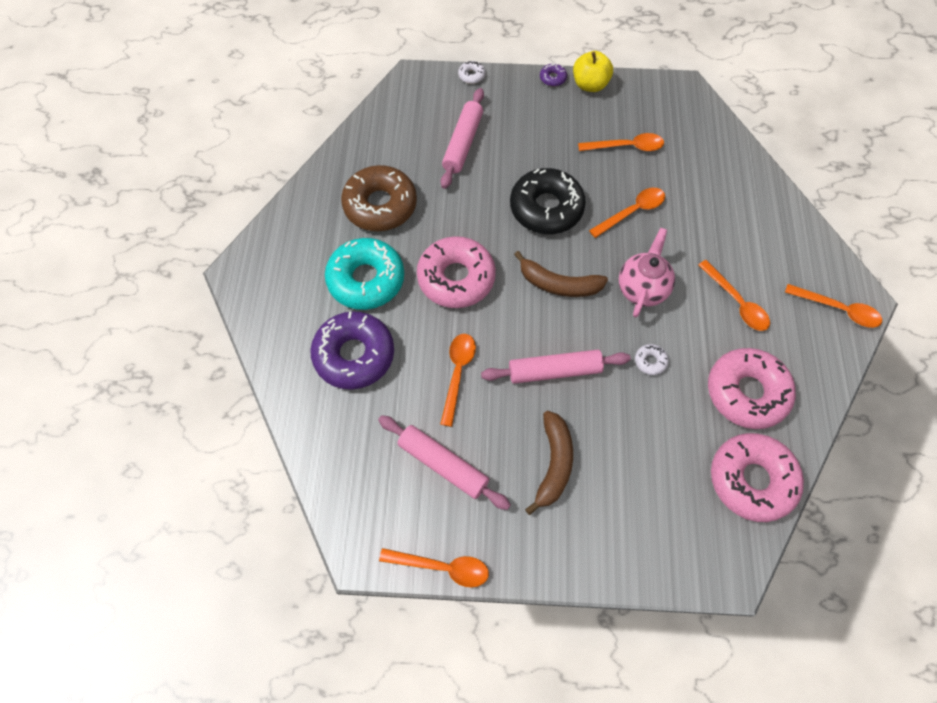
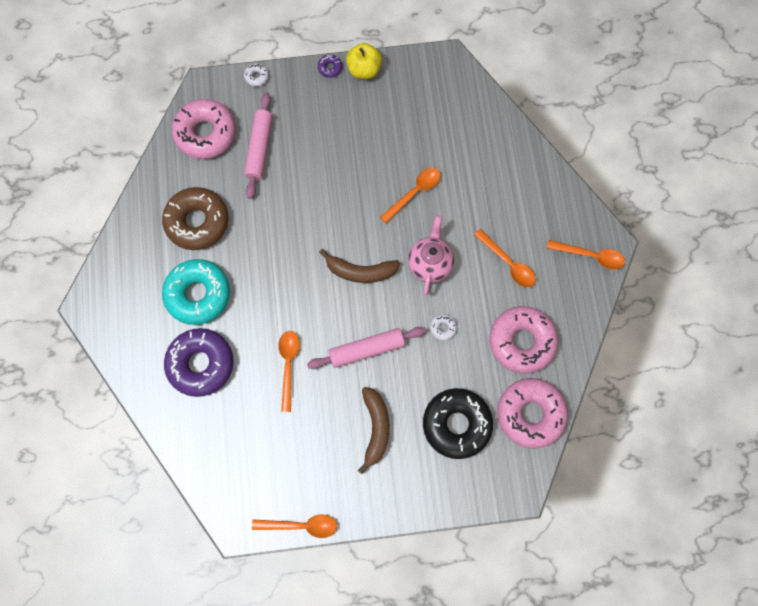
camera: 10 degrees left, 10 degrees up
(443, 465) = (289, 444): pink rolling pin -> none
(456, 278) = (274, 280): pink donut -> pink donut (205, 133)
(546, 208) = (341, 201): black donut -> black donut (456, 424)
(626, 147) = (403, 129): orange spoon -> none

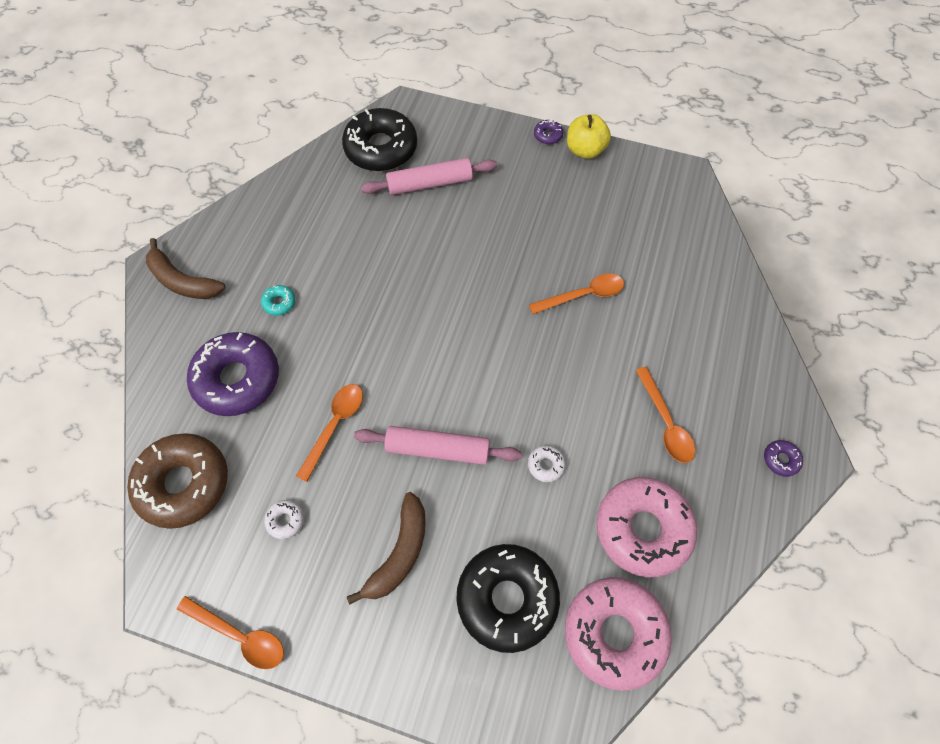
camera: 25 degrees right, 10 degrees down
(197, 222) = (322, 229): brown donut -> brown donut (184, 483)
(198, 294) = (279, 303): turquoise donut -> turquoise donut, size x0.40
(205, 133) = (381, 148): pink donut -> black donut
(257, 77) = (464, 116): white donut -> white donut (285, 520)
(259, 148) = (430, 183): pink rolling pin -> pink rolling pin turned 45 degrees clockwise
(360, 271) = (476, 355): brown banana -> brown banana (182, 281)
(430, 264) = (564, 382): pink teapot -> none
(590, 256) = (780, 459): orange spoon -> purple donut

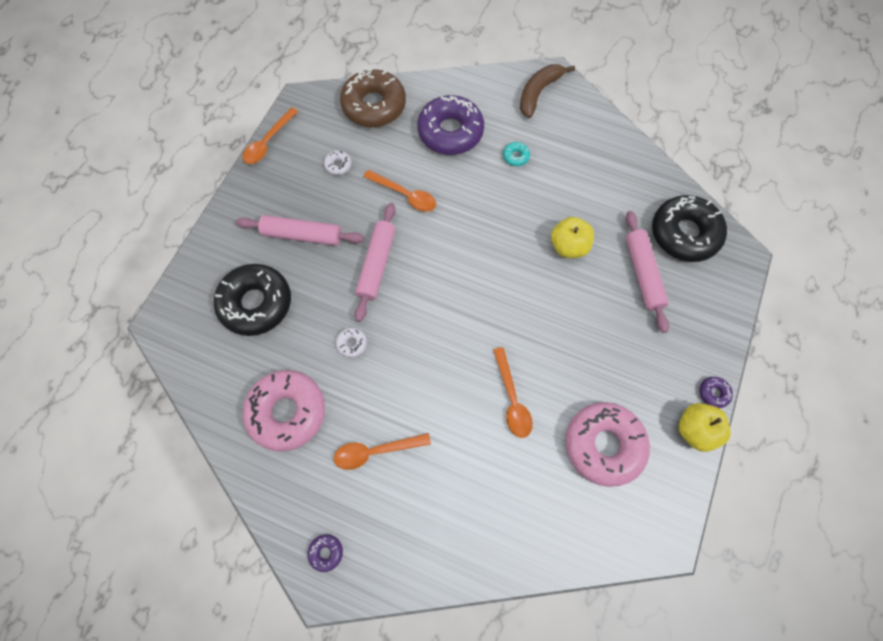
camera: 95 degrees right, 5 degrees up
(399, 553) = (302, 235): brown banana -> pink rolling pin
(401, 248) = (568, 246): none -> yellow apple
(614, 633) = (216, 376): pink donut -> pink donut (603, 445)

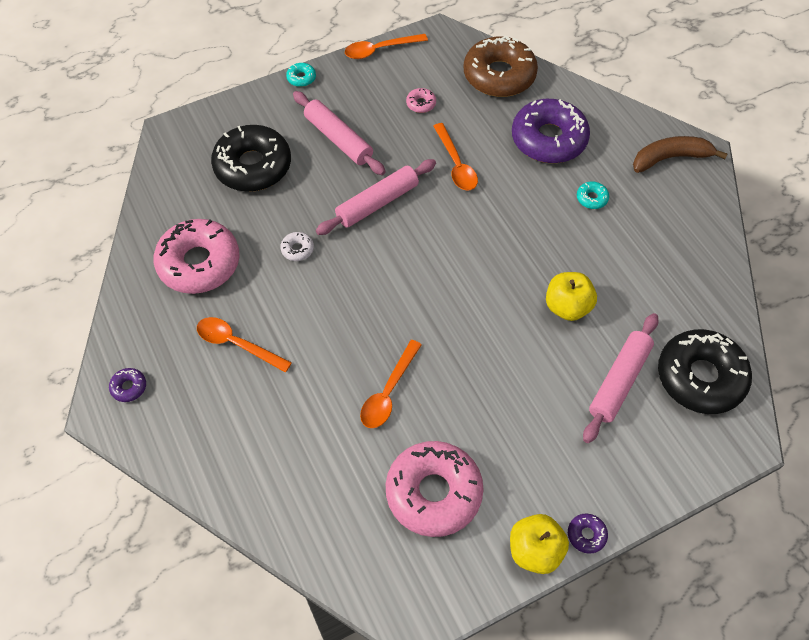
camera: 40 degrees right, 10 degrees down
(228, 205) = (301, 78): none -> turquoise donut
(338, 165) = (421, 104): white donut -> pink donut

